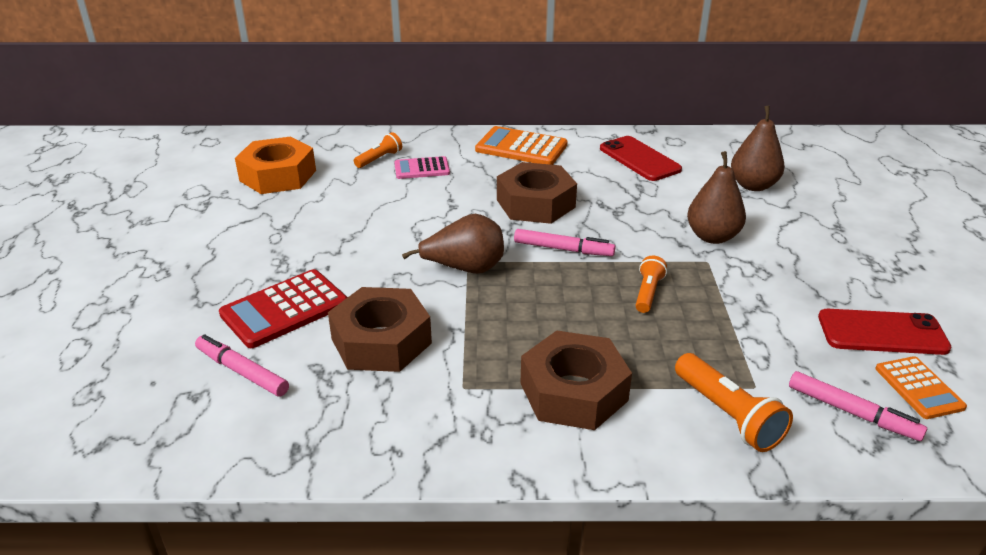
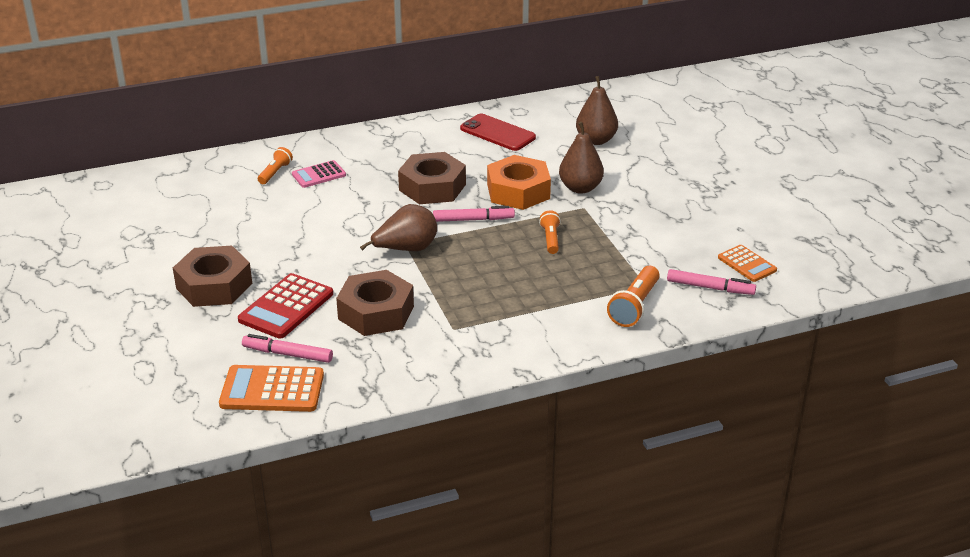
camera: 20 degrees left, 0 degrees up
(278, 175) = (195, 204): orange nut -> orange nut (518, 191)
(521, 147) = (393, 140): orange calculator -> orange calculator (272, 390)
(573, 392) = (530, 315): brown nut -> brown nut (214, 285)
(727, 415) = (634, 306): orange flashlight -> orange flashlight turned 75 degrees clockwise
(882, 333) = (717, 234): red phone -> none

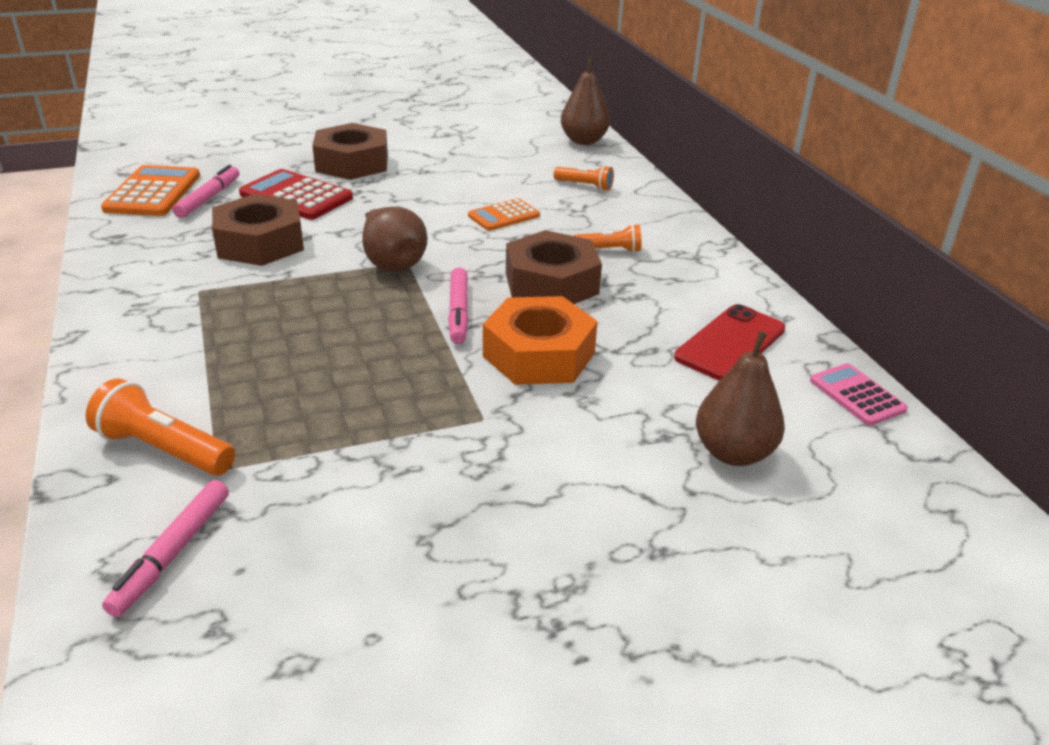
camera: 90 degrees right, 0 degrees up
(319, 175) = (581, 209): pink calculator -> pink calculator (857, 395)
(550, 239) = (389, 377): orange flashlight -> orange flashlight (609, 250)
(580, 188) = (549, 420): brown pear -> brown pear (584, 141)
(747, 264) = (230, 626): orange calculator -> orange calculator (504, 216)

